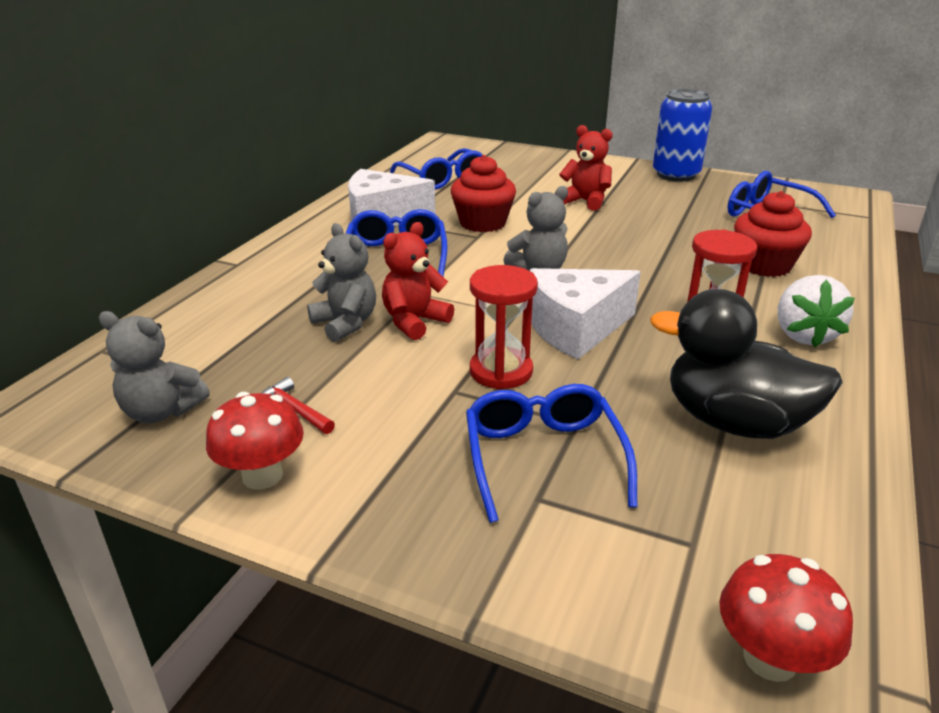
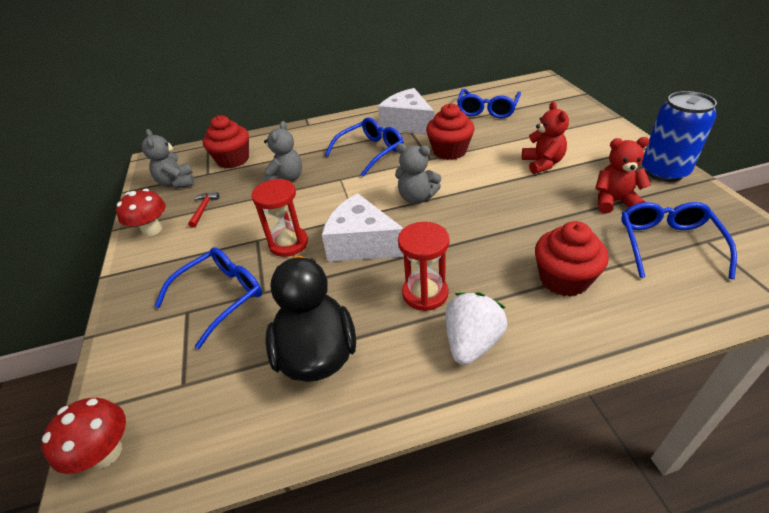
camera: 55 degrees right, 10 degrees up
(203, 344) = (233, 160): none -> red cupcake
(414, 322) = (309, 194): red teddy bear -> red teddy bear (614, 201)
(803, 335) = (472, 342): white strawberry -> white strawberry turned 150 degrees clockwise

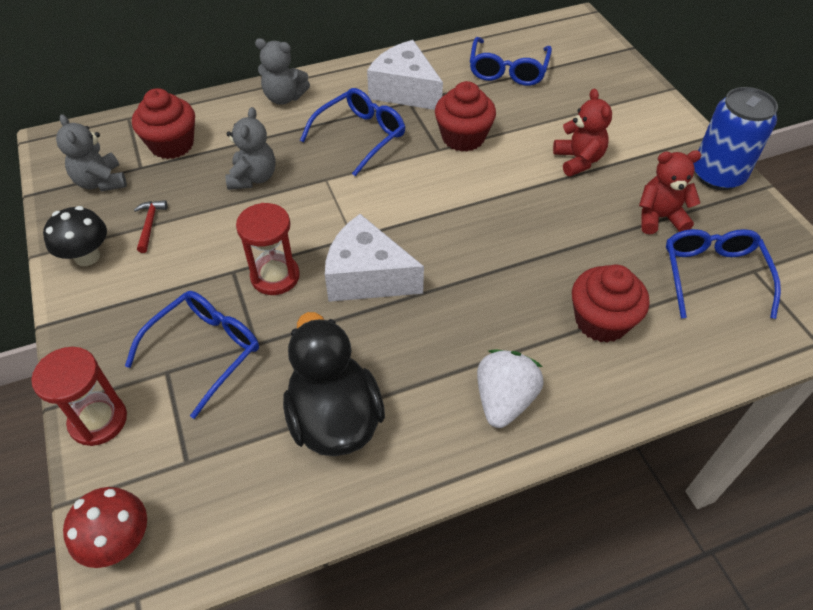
camera: 10 degrees left, 10 degrees up
(152, 230) = (87, 256): red mushroom -> black mushroom
(416, 197) = (427, 209): grey teddy bear -> grey teddy bear (284, 97)
(425, 293) = (449, 342): red hourglass -> red hourglass (98, 420)

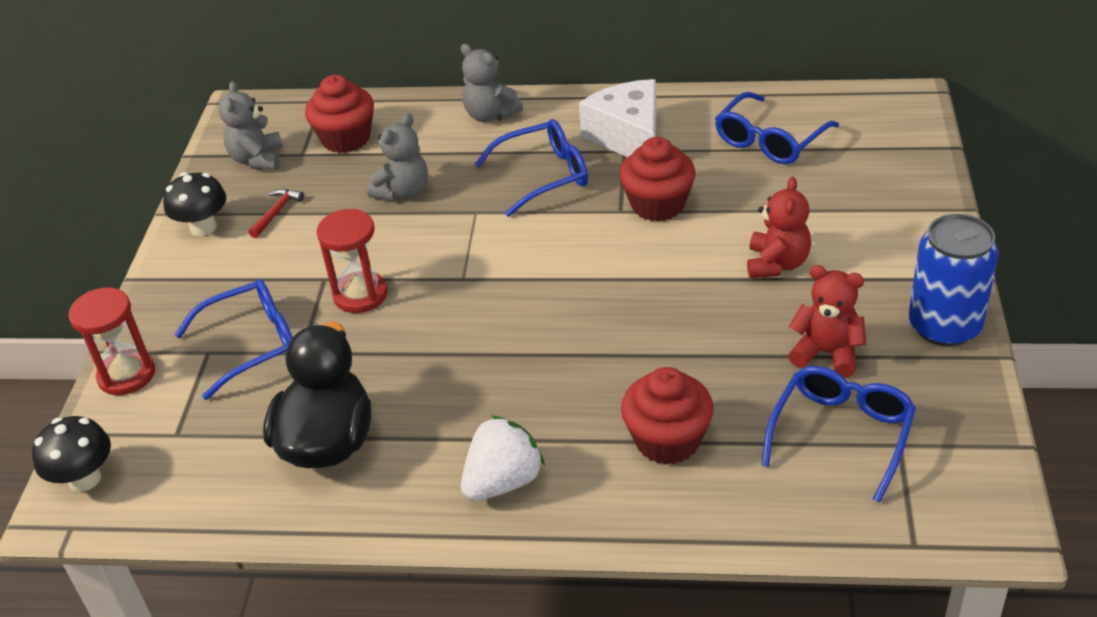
camera: 30 degrees right, 10 degrees down
(119, 541) = (84, 479): red mushroom -> black mushroom
(367, 277) = (450, 321): white cheese -> none

